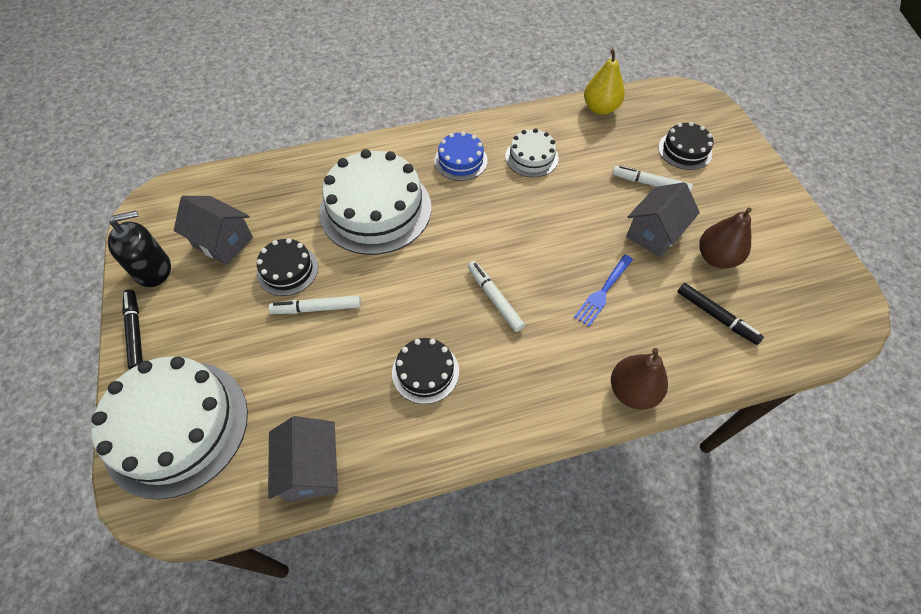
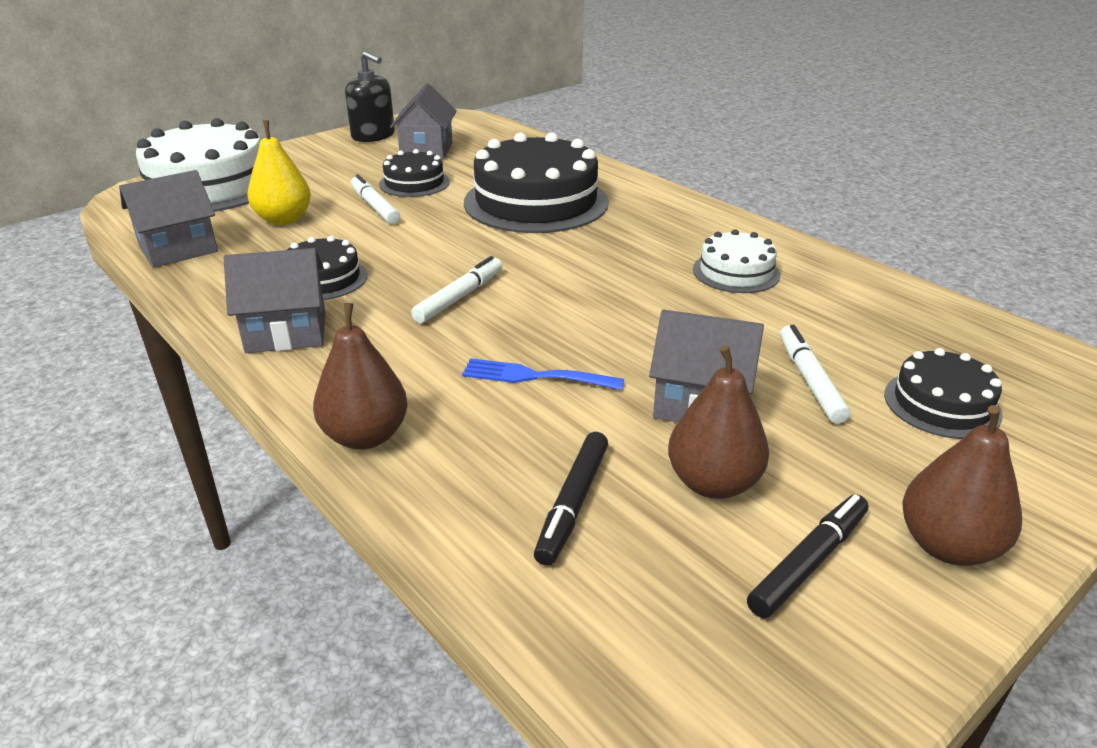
camera: 65 degrees right, 25 degrees down
(135, 332) = (301, 147): black marker -> black marker (809, 562)
(375, 209) = (536, 202): white cake -> black cake
(460, 160) = (669, 229): blue cake -> none
(494, 410) = (286, 332): none -> grey house
(600, 108) = (918, 304): yellow pear -> yellow pear (284, 220)
(774, 203) = (947, 546): none -> brown pear

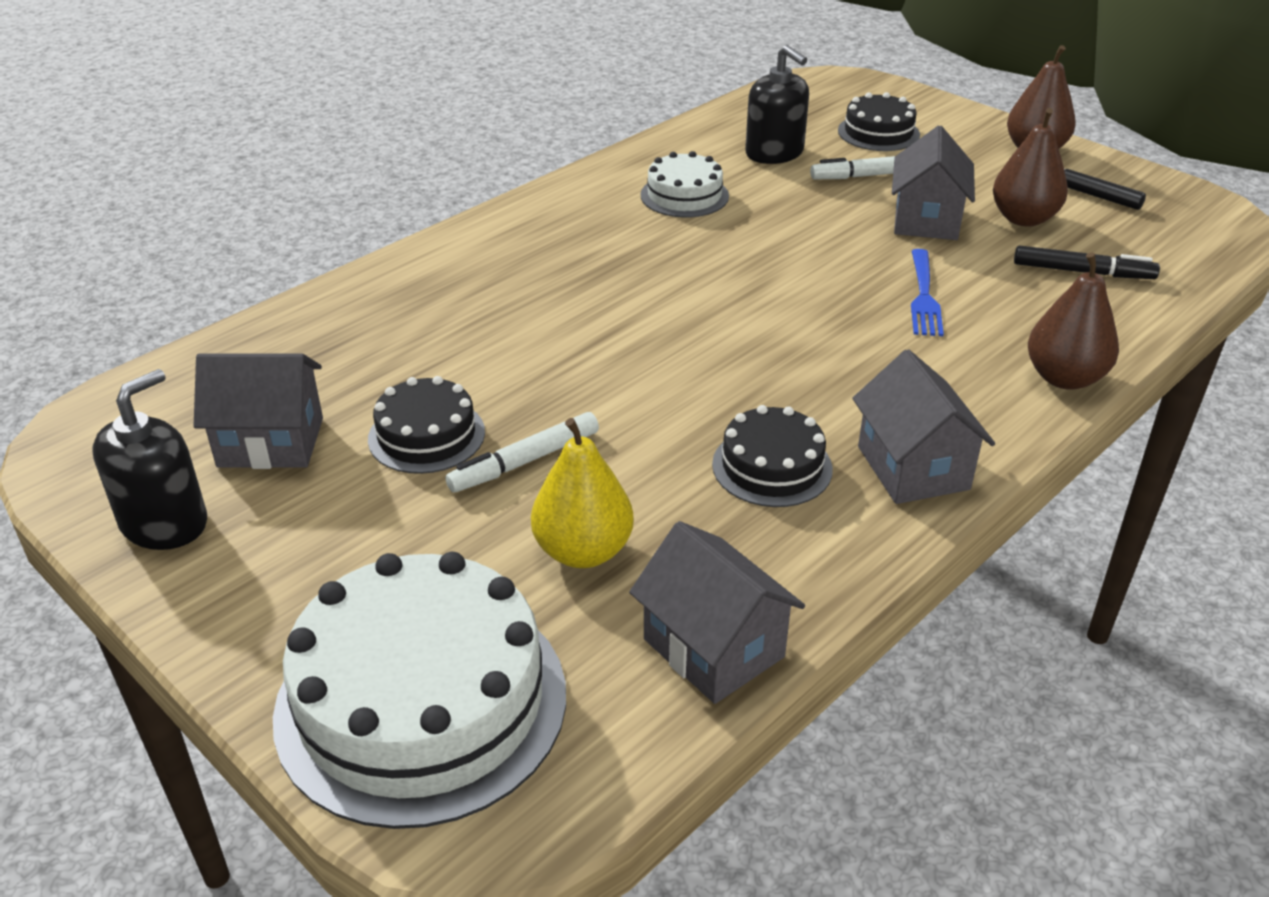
camera: 95 degrees left, 5 degrees up
(459, 297) = (788, 353): white marker -> none
(536, 202) = (504, 319): black cake -> none
(849, 325) = (774, 153): none -> black soap dispenser

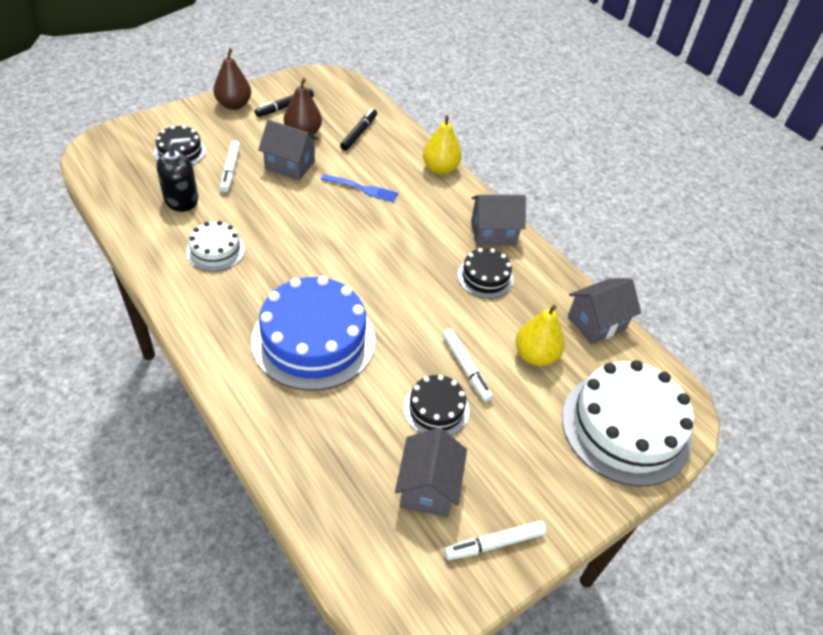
camera: 85 degrees left, 10 degrees up
(164, 523) = (494, 543): black soap dispenser -> white marker
(539, 300) = (313, 339): none -> blue cake
(1064, 378) = (440, 169): brown pear -> yellow pear

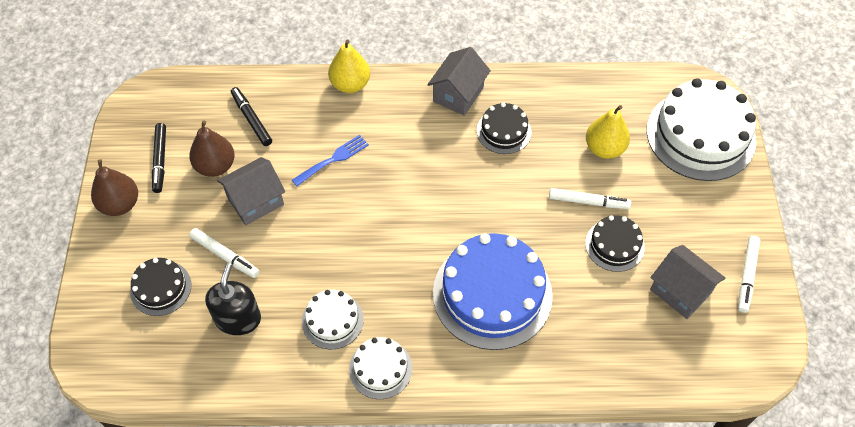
camera: 50 degrees left, 10 degrees up
(190, 298) = (380, 368): none -> white cake
(596, 323) = (598, 88): grey house -> none

